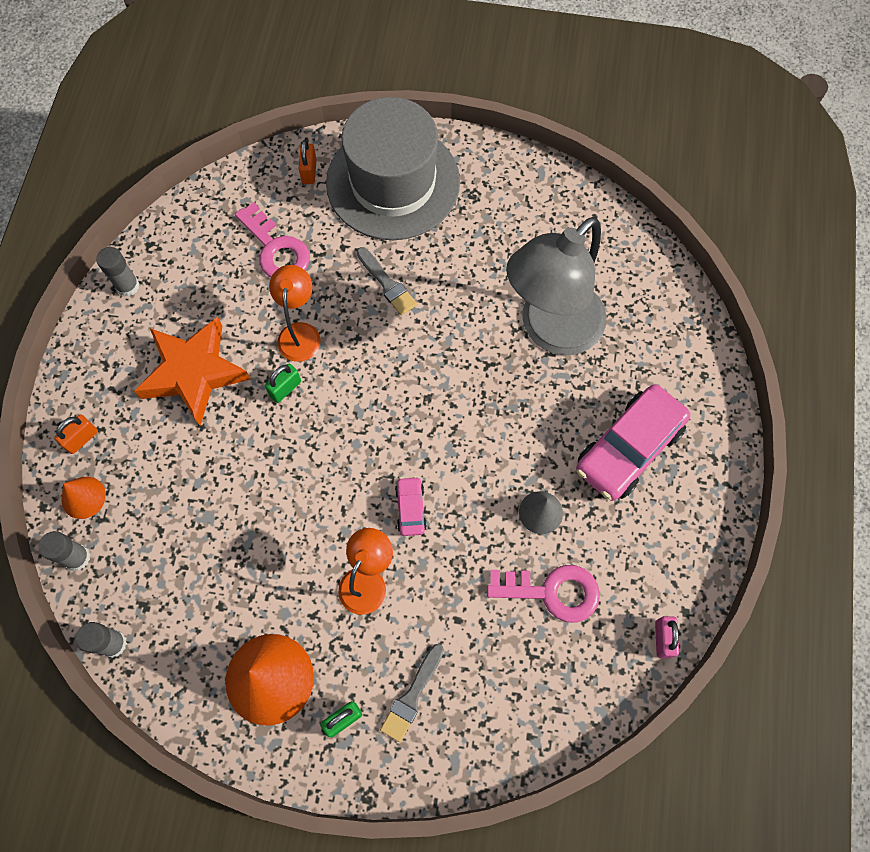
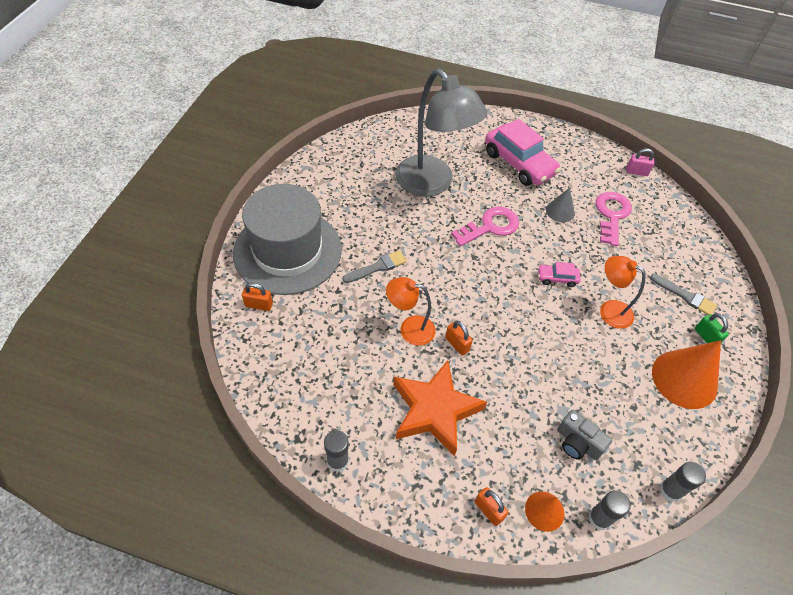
camera: 85 degrees left, 15 degrees down
(166, 534) = (577, 443): none -> grey camera
(276, 249) = (328, 337): pink key -> pink key (490, 226)
(285, 388) = (457, 344): green padlock -> orange padlock

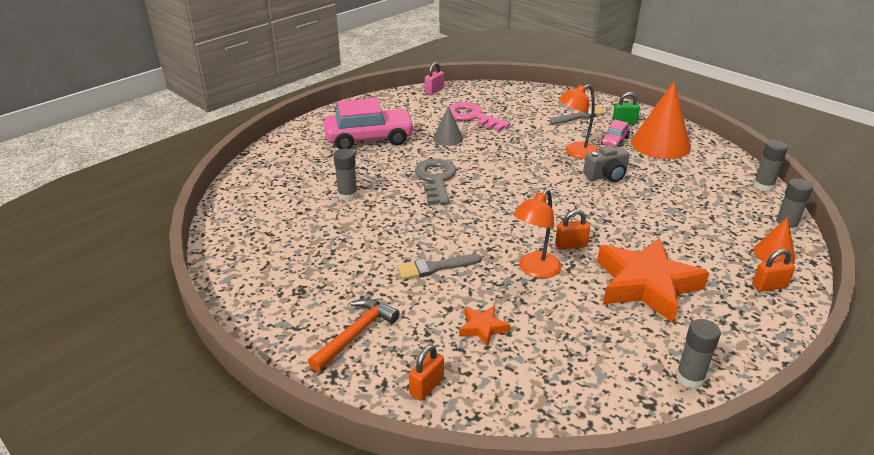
camera: 60 degrees left, 20 degrees down
(287, 251) = (355, 334): grey hat -> orange hammer
(327, 317) = (483, 328): none -> orange star
(377, 267) = (435, 267): grey brush -> grey brush turned 105 degrees counterclockwise
(432, 184) = (347, 195): grey lamp -> grey glue stick
(490, 226) = (436, 179): pink key -> grey key
(557, 278) = (524, 165): pink car -> pink car (614, 141)
(577, 443) = (707, 213): grey camera -> grey camera (606, 175)

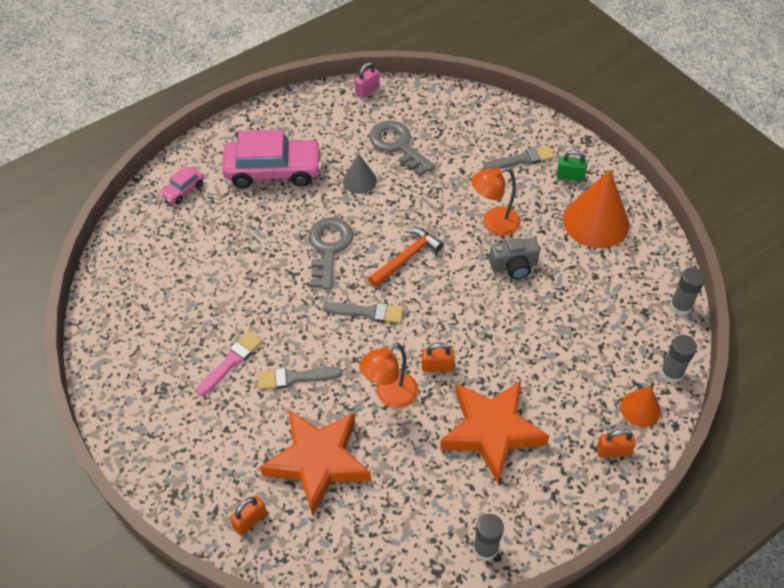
camera: 10 degrees right, 20 degrees up
(347, 195) = (232, 261): grey glue stick -> none
(355, 334) = (202, 451): orange hammer -> orange hammer (406, 258)
(367, 262) = (231, 361): none -> pink brush
(472, 117) = (397, 145): pink key -> grey key
(483, 328) = (318, 461): orange star -> orange star, size x2.29
(488, 216) = (367, 312): none -> grey brush
(614, 141) = (545, 209): pink car -> pink car (183, 190)

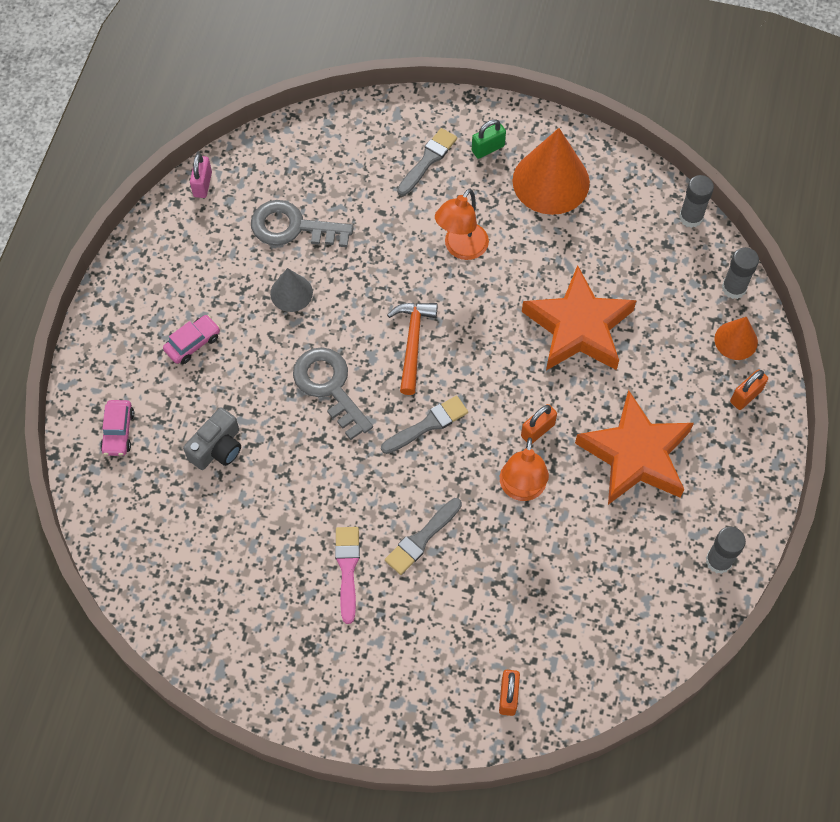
camera: 40 degrees left, 10 degrees up
(273, 171) = (193, 343): pink car -> pink car, size x0.46
(318, 461) = (516, 598): orange star -> orange star (578, 327)
(514, 266) = (517, 280): grey camera -> grey camera (217, 448)

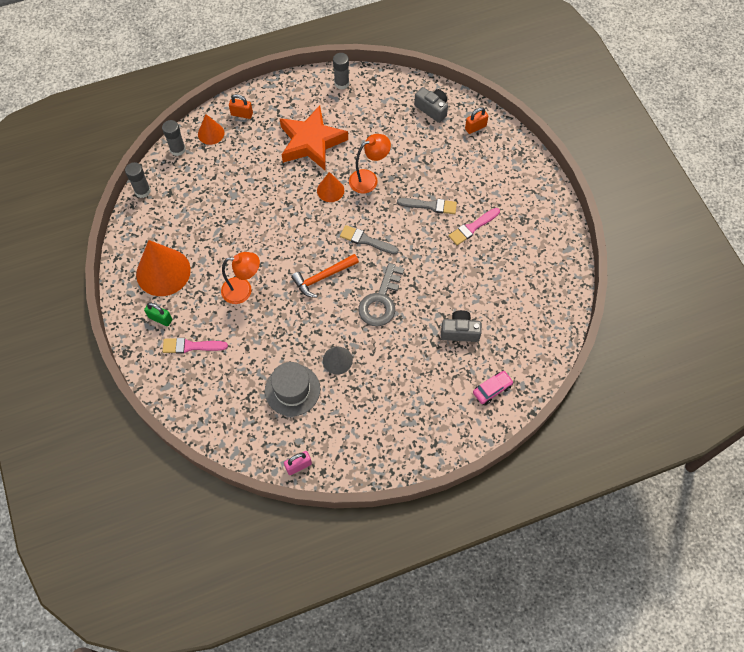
camera: 125 degrees left, 0 degrees up
(193, 343) = (409, 390): pink car -> none
(293, 227) = (292, 390): grey key -> grey hat
(428, 160) = (191, 346): grey brush -> pink brush
(537, 430) = (330, 190): orange padlock -> orange cone
(578, 327) = (254, 205): orange star -> none
(584, 657) = (432, 109): none -> grey camera

